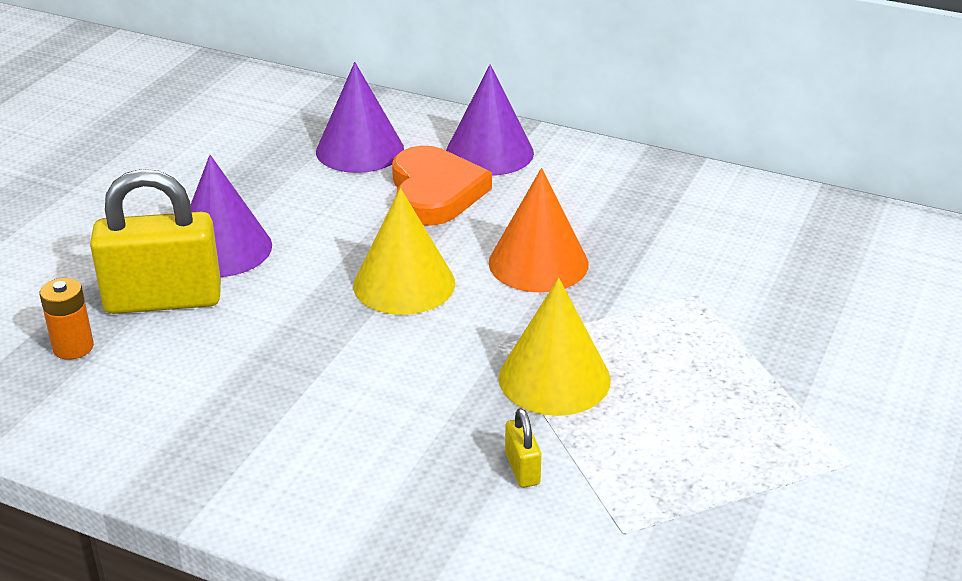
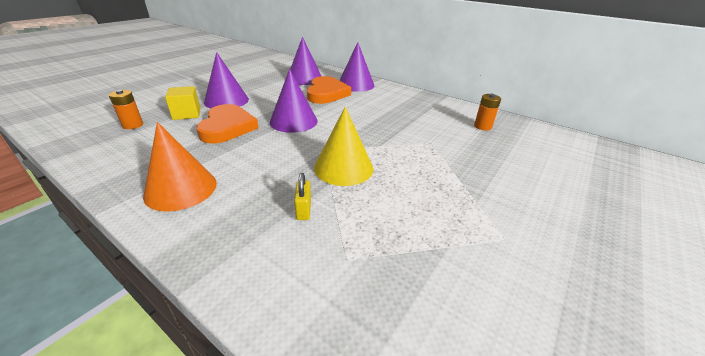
camera: 10 degrees right, 0 degrees up
(163, 300) = (187, 114): yellow padlock -> yellow cube
(276, 321) = (227, 127): none -> orange heart
(404, 284) = (293, 121): yellow cone -> purple cone
(538, 263) = (358, 121): orange cone -> orange cone (181, 189)
(792, 237) = (482, 126): none -> orange battery

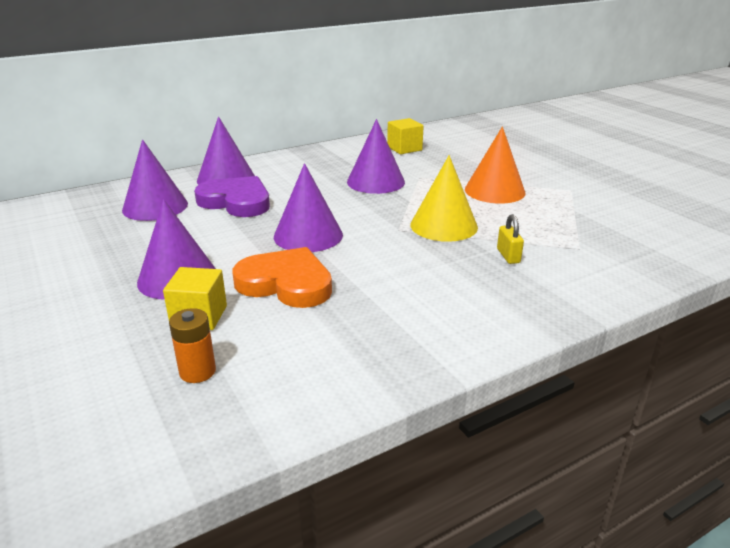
camera: 65 degrees left, 5 degrees down
(181, 189) = (437, 323): orange cone -> orange cone (494, 191)
(303, 210) = (508, 256): yellow padlock -> yellow padlock turned 60 degrees clockwise
(326, 93) = (236, 201): orange heart -> purple heart
(400, 127) = (375, 182): none -> purple cone
(482, 126) = (404, 148): orange battery -> yellow cube

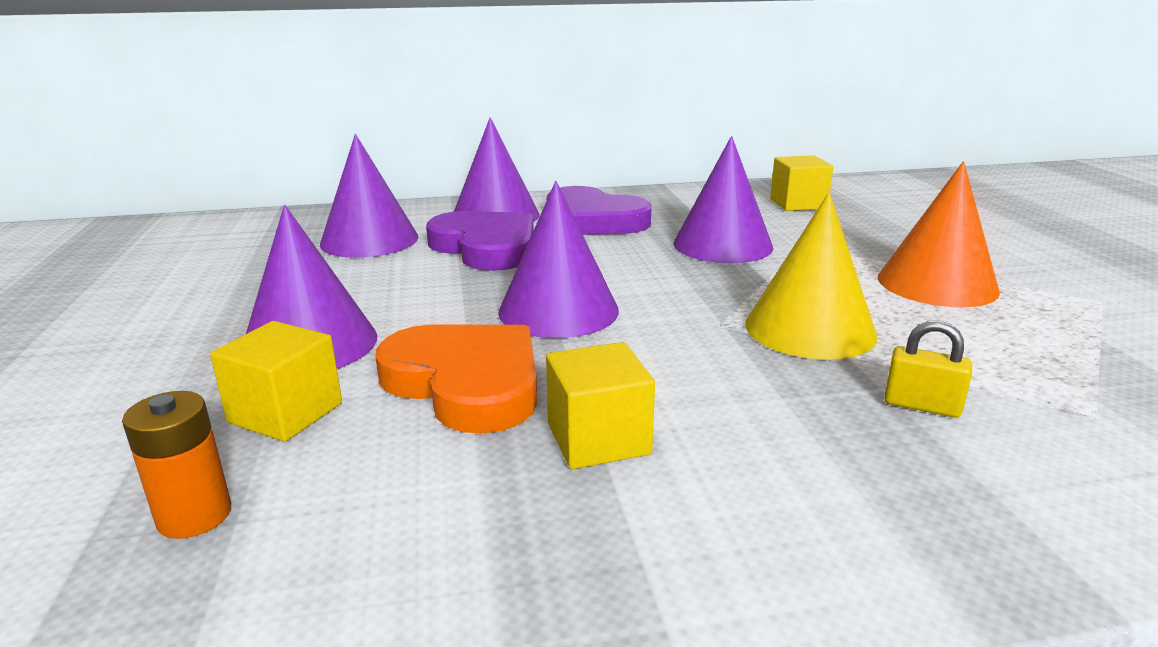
camera: 20 degrees right, 5 degrees down
(290, 174) = (592, 220): none -> purple heart
(371, 298) = (598, 439): none -> yellow cube
(508, 256) = (921, 405): yellow padlock -> yellow padlock turned 75 degrees counterclockwise

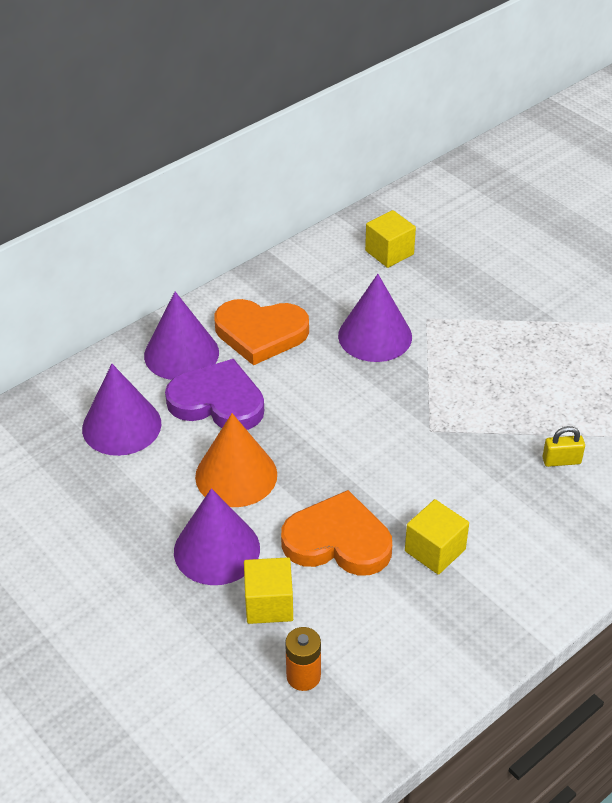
camera: 30 degrees left, 20 degrees up
(558, 310) = (330, 456): purple cone -> none
(592, 220) = (260, 333): purple heart -> orange heart
(810, 329) = (479, 415): yellow cone -> none
(937, 283) = (524, 337): orange cone -> orange cone (236, 475)

